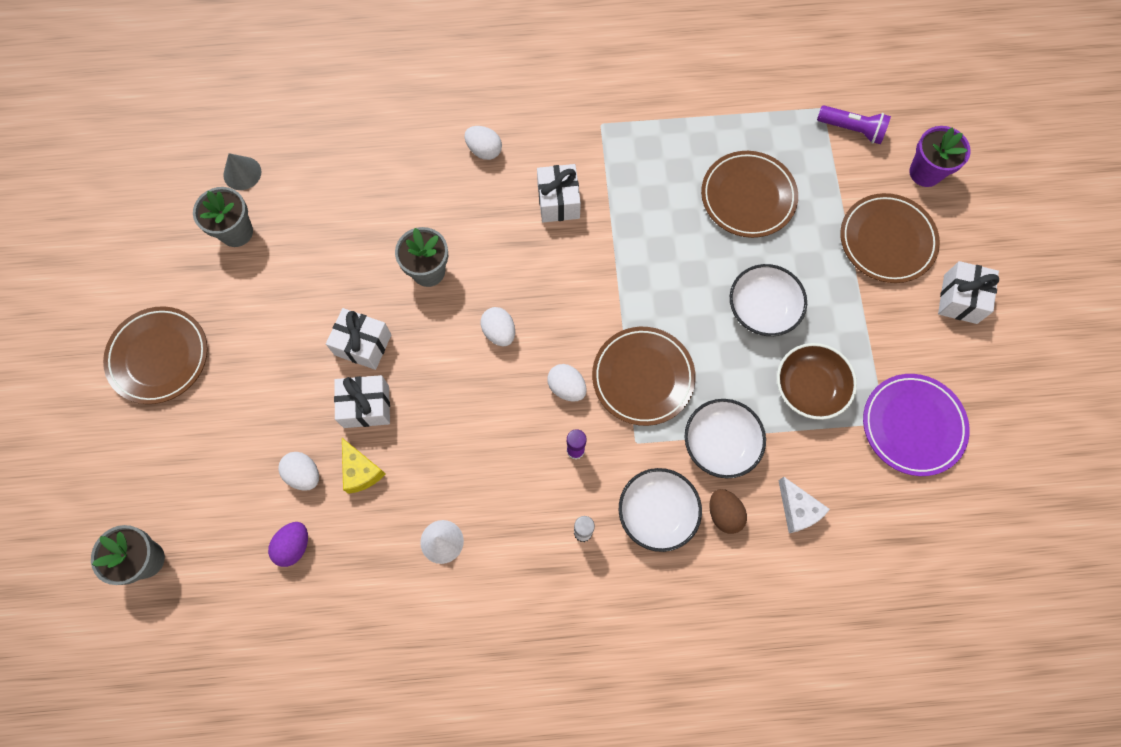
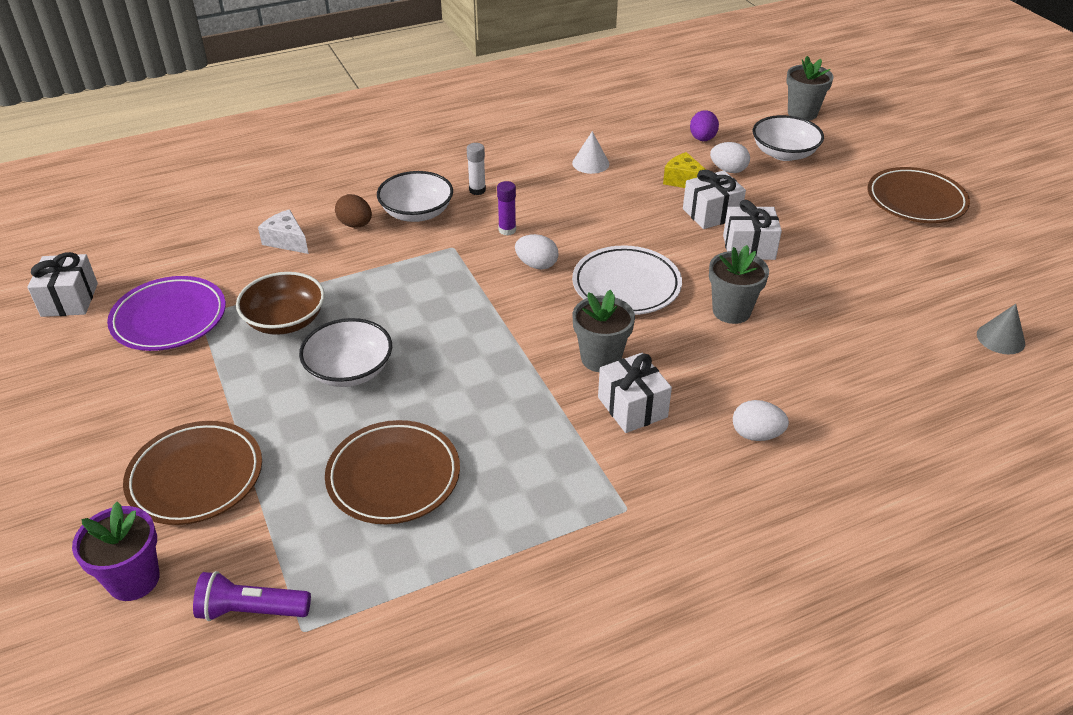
camera: 160 degrees right, 30 degrees down
(236, 232) = (949, 292): grey flower pot -> grey flower pot (601, 358)
(499, 332) = (626, 285): white egg -> white plate
(643, 377) = (464, 288): brown plate -> none
(720, 443) = (370, 263): white bowl -> white bowl (784, 153)
(960, 299) = (99, 439): white gift -> white gift (69, 300)

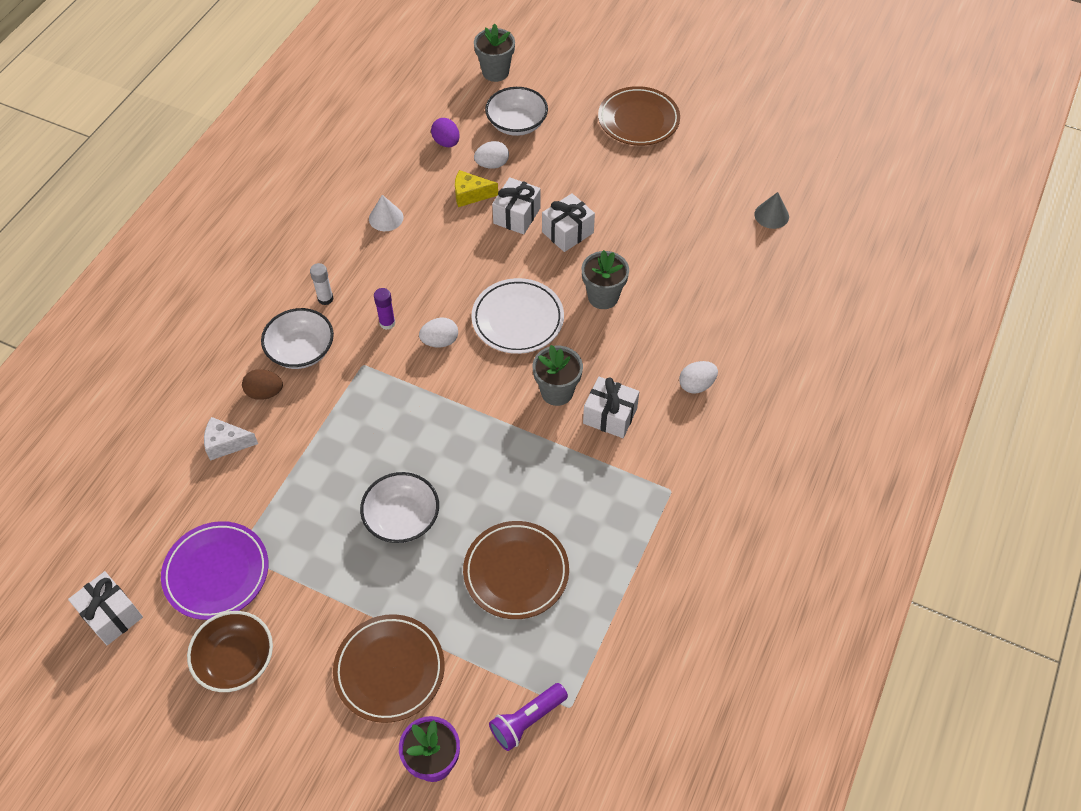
camera: 40 degrees left, 15 degrees up
(285, 320) = (309, 512): brown bowl -> brown bowl (236, 660)

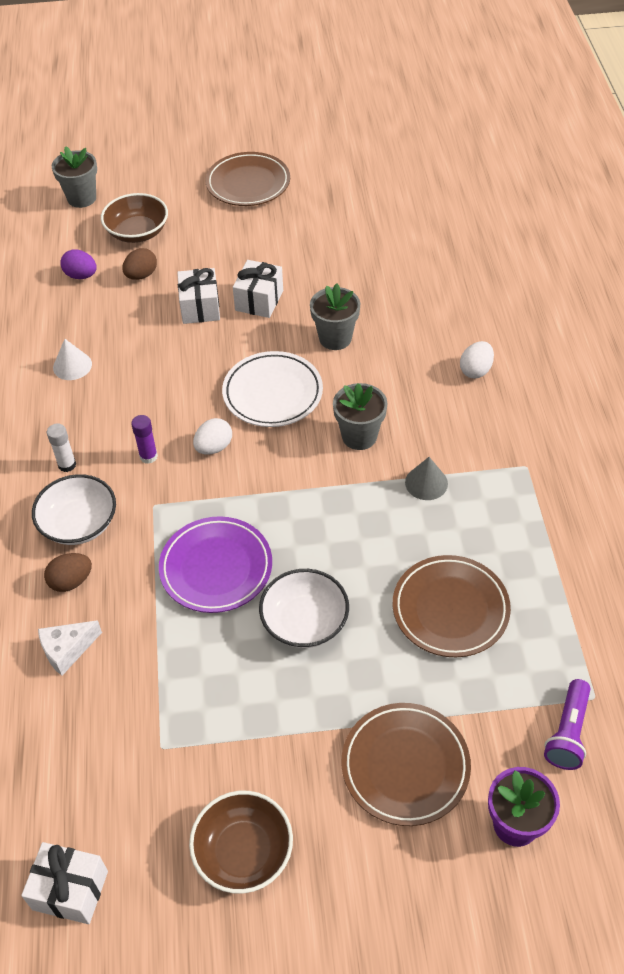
camera: 30 degrees left, 5 degrees down
(216, 573) = (155, 779): purple plate -> purple plate (216, 568)
(470, 195) = (141, 309): yellow cheese -> none
(492, 164) = (141, 275): white egg -> brown egg
(517, 124) = (137, 232): white bowl -> brown bowl
(610, 416) = (423, 432): white gift -> none
(771, 215) = (425, 209): grey cone -> grey cone (426, 483)

